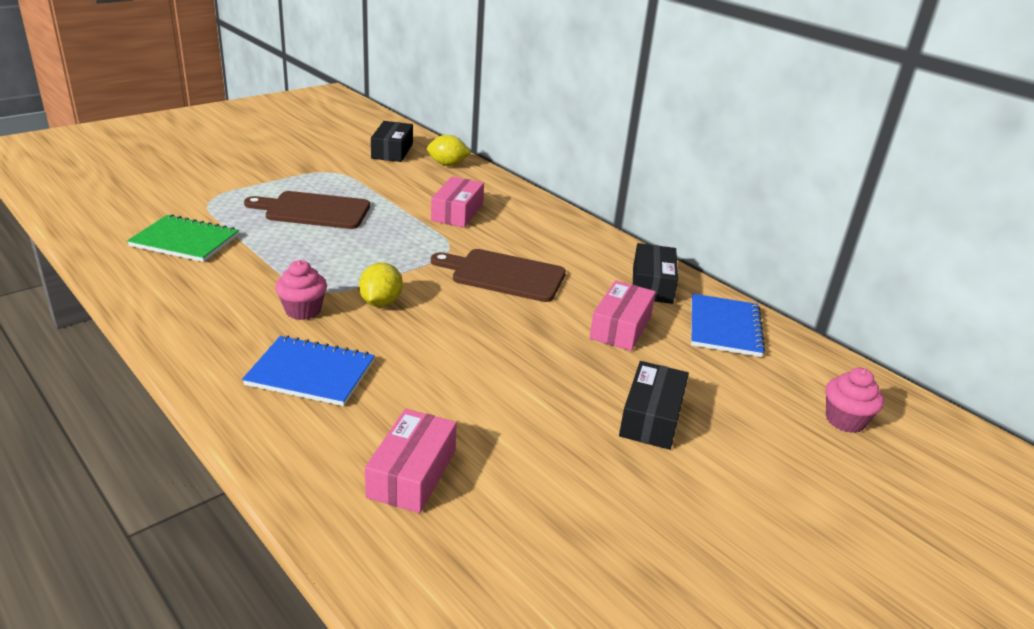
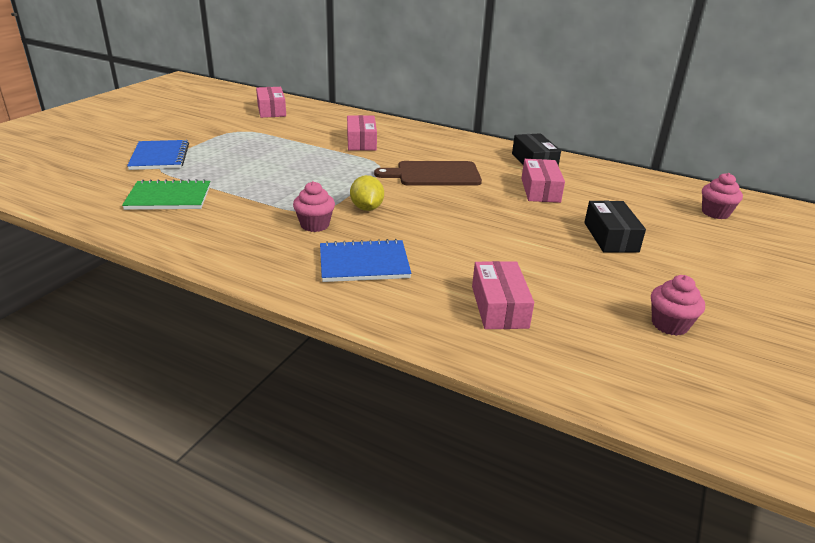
camera: 20 degrees left, 0 degrees up
(313, 211) = (252, 159): brown cutting board -> none
(392, 151) = (271, 110): black box -> pink box
(447, 164) = (322, 113): yellow lemon -> none
(607, 565) = (669, 325): none -> pink cupcake
(724, 327) = (601, 177): blue notebook -> blue notebook (160, 157)

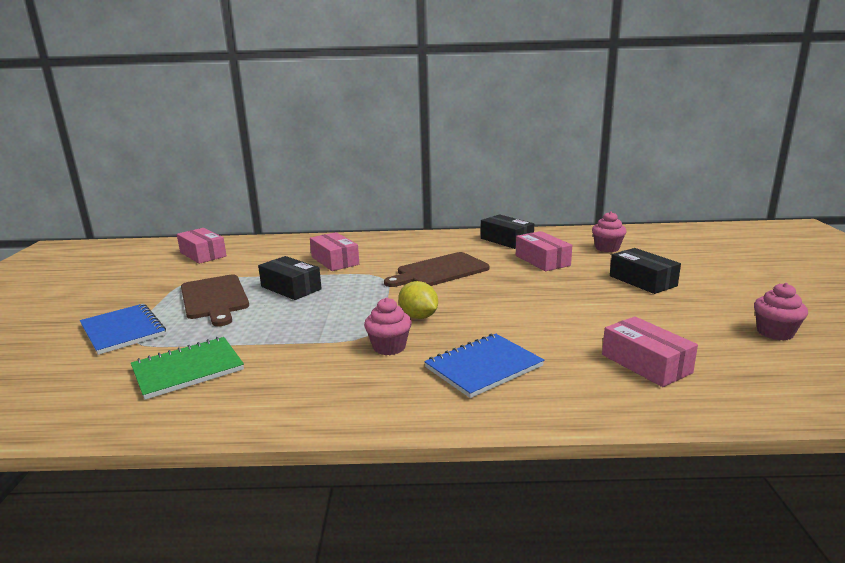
camera: 25 degrees left, 10 degrees down
(240, 149) = (215, 298): none -> brown cutting board
(301, 156) = (291, 288): none -> black box
(715, 213) = (682, 243): pink cupcake -> pink cupcake (607, 248)

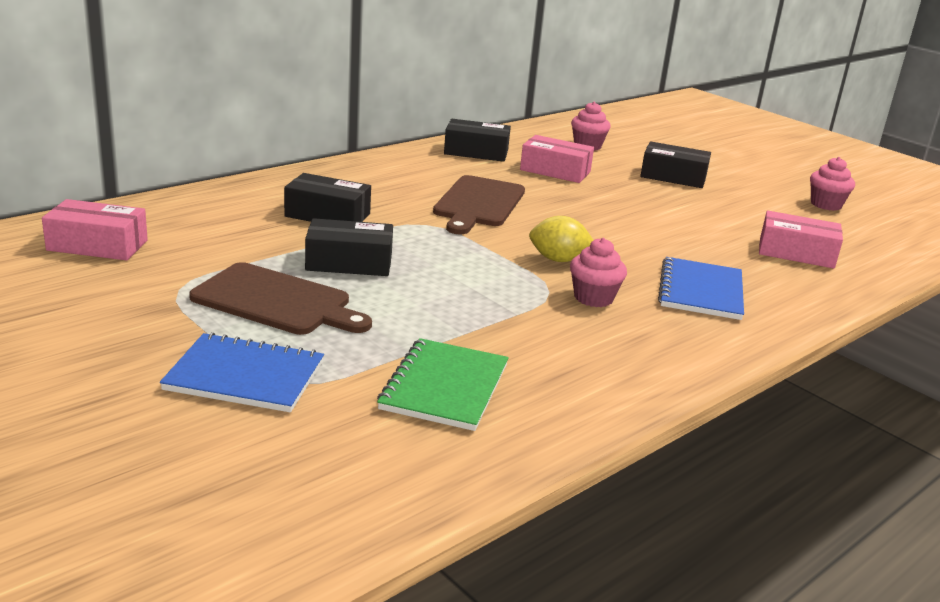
camera: 45 degrees left, 5 degrees up
(335, 261) = (327, 215): pink box -> black box

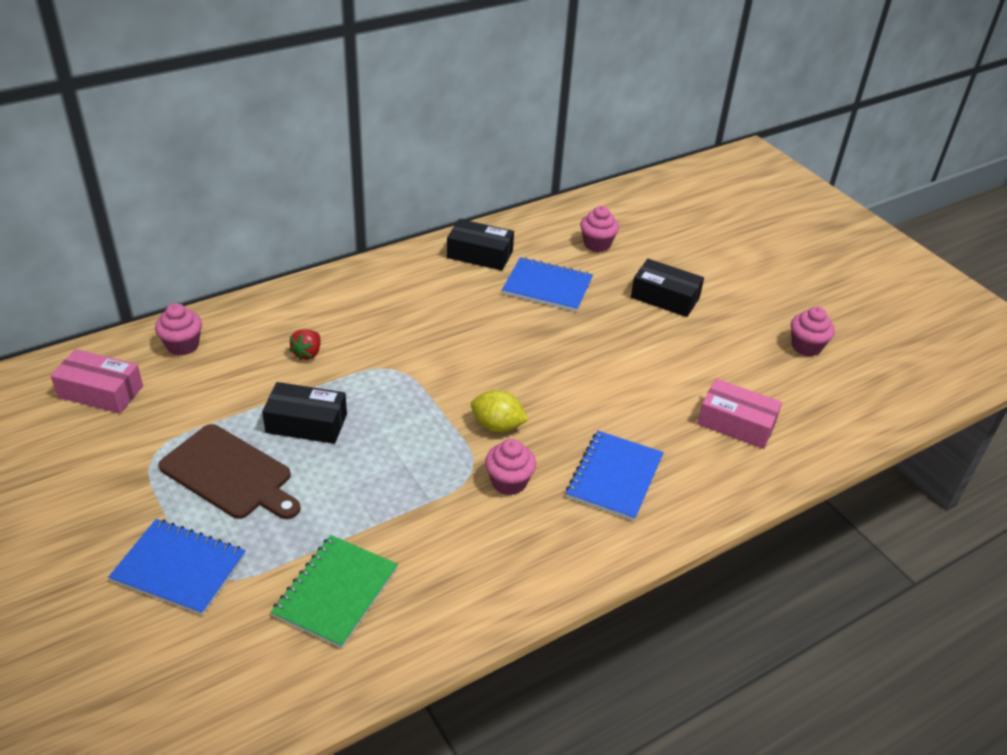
camera: 10 degrees right, 15 degrees up
(183, 212) = (182, 345): none -> pink cupcake
(327, 215) = (307, 353): black box -> red strawberry
(478, 204) = (453, 338): brown cutting board -> none
(555, 171) = (547, 286): pink box -> blue notebook

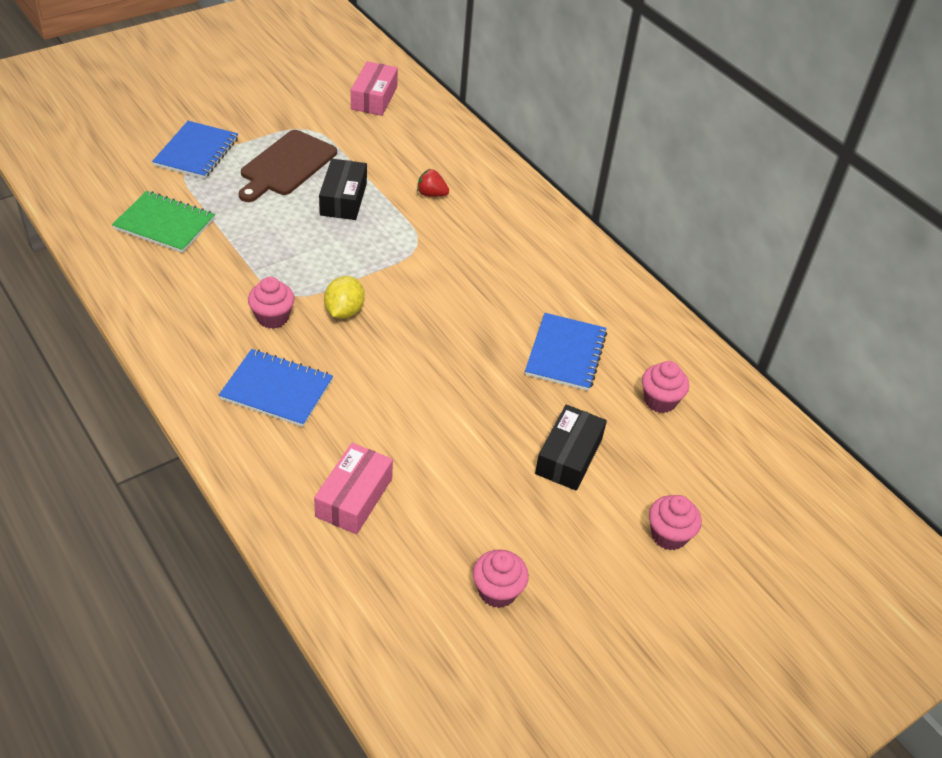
camera: 85 degrees right, 5 degrees up
(182, 345) = (433, 129): pink cupcake -> pink cupcake (668, 535)
(480, 254) = (610, 301): black box -> none

